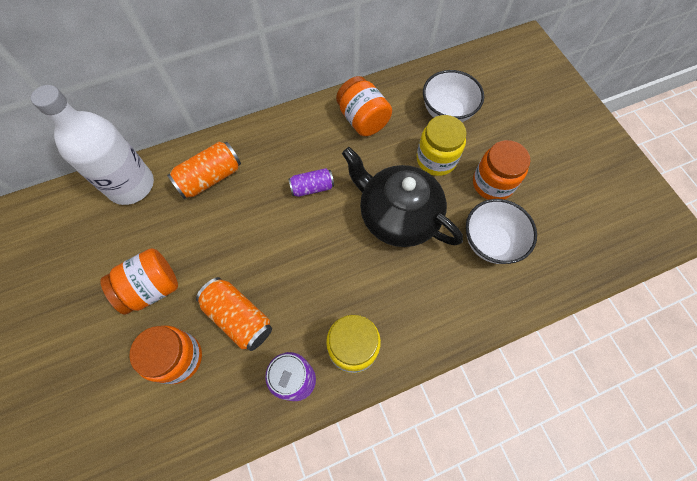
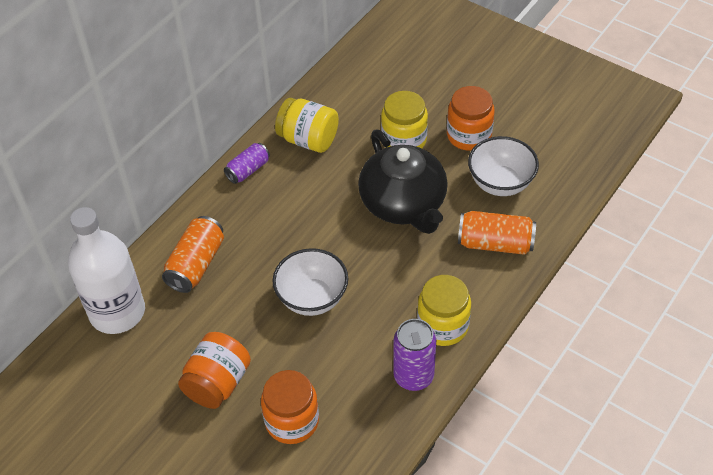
camera: 30 degrees left, 15 degrees down
(239, 317) = (322, 360): orange can -> orange can (495, 243)
(312, 188) = (305, 221): purple can -> purple can (248, 170)
(363, 120) = (308, 140): orange jar -> yellow jar
(397, 216) = (403, 204): black teapot -> black teapot turned 120 degrees counterclockwise
(447, 112) = (384, 95): white bowl -> white bowl (312, 298)

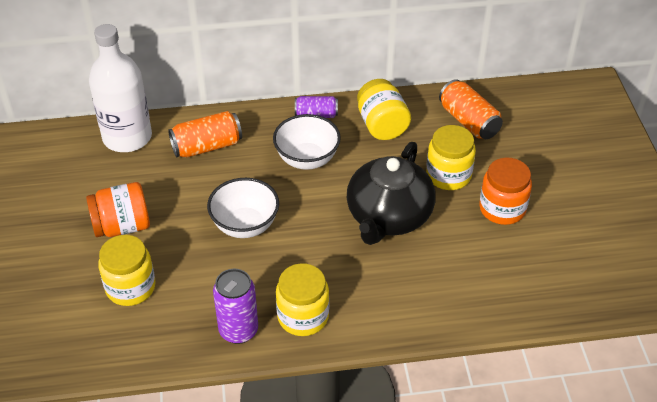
camera: 45 degrees right, 5 degrees down
(292, 421) = (130, 287): orange jar -> yellow jar
(495, 243) = (417, 296): orange can -> orange can (468, 121)
(500, 183) = (480, 259): white bowl -> white bowl (307, 159)

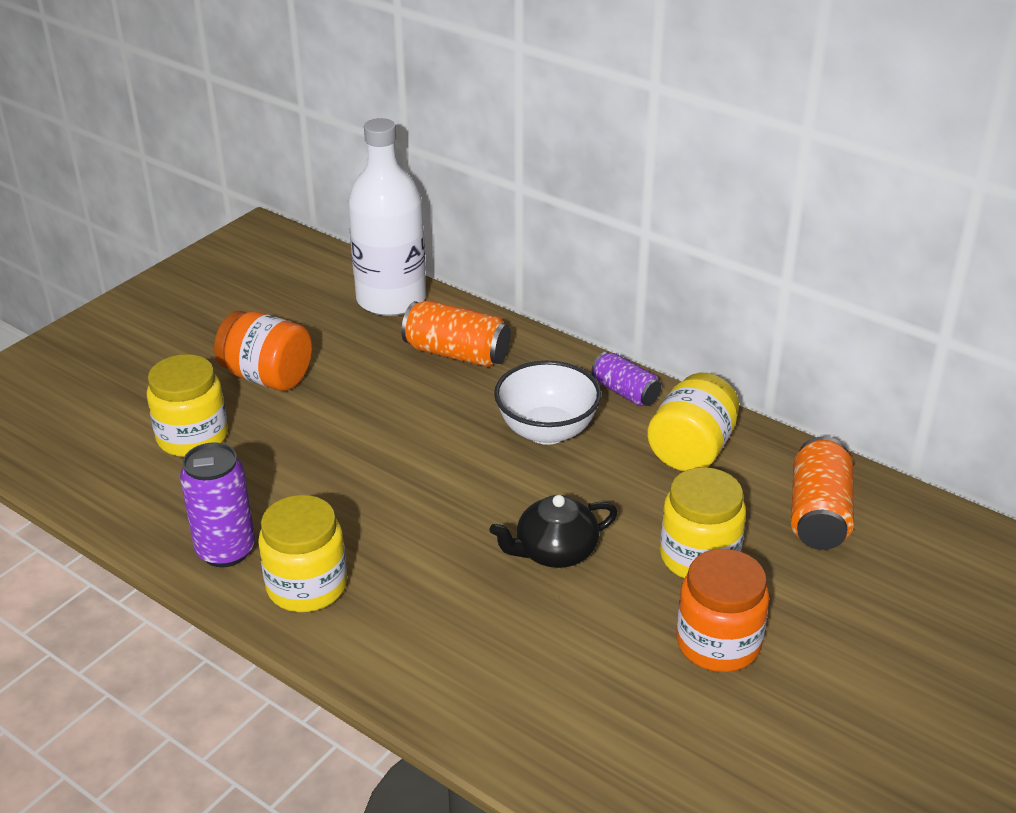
camera: 45 degrees right, 10 degrees down
(245, 225) = (383, 454): white bowl -> none
(388, 216) = (555, 552): black teapot -> black teapot, size x0.56

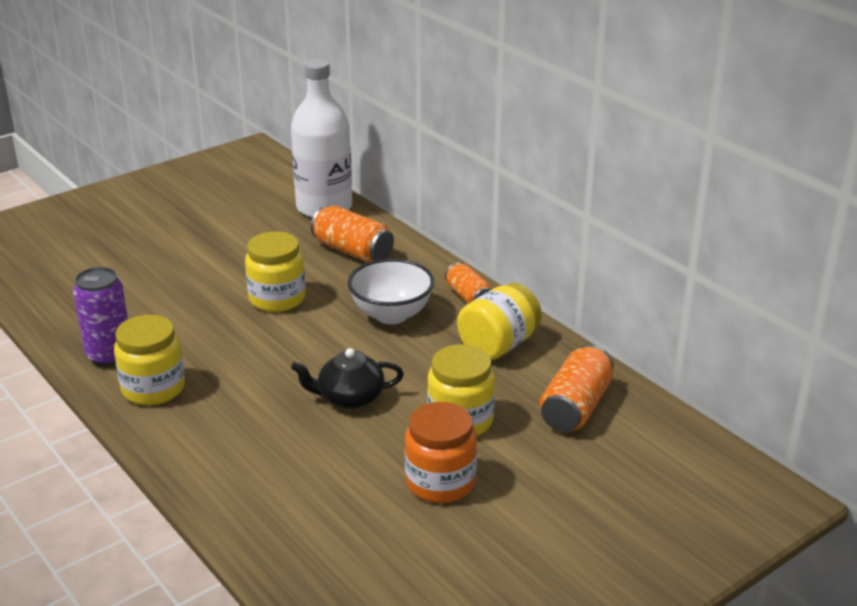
camera: 15 degrees right, 5 degrees down
(192, 437) = (127, 278): yellow jar -> yellow jar (277, 298)
(267, 377) = (203, 246): orange jar -> none
(625, 392) = (469, 297): purple can -> orange can

